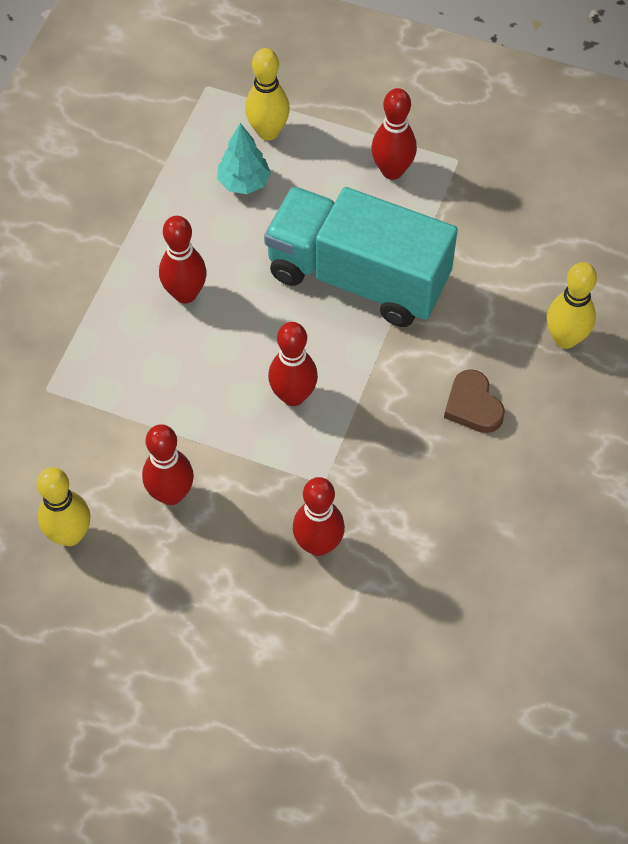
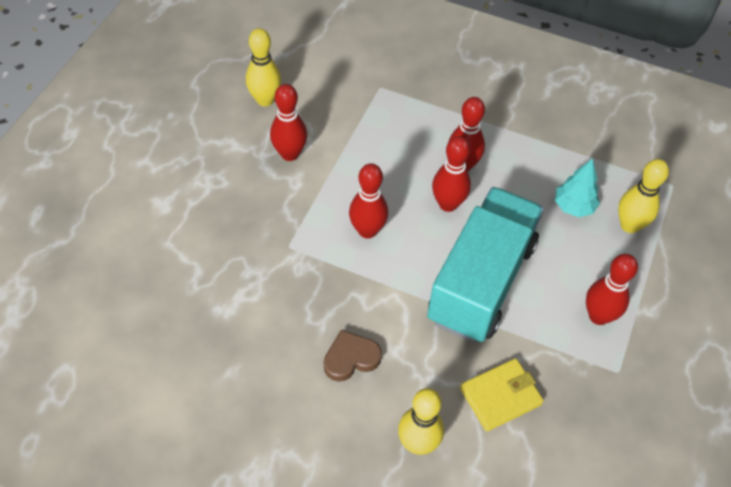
camera: 90 degrees right, 5 degrees down
(318, 544) = (236, 240): red bowling pin -> red bowling pin (448, 204)
(500, 263) = (500, 396): none -> yellow wallet

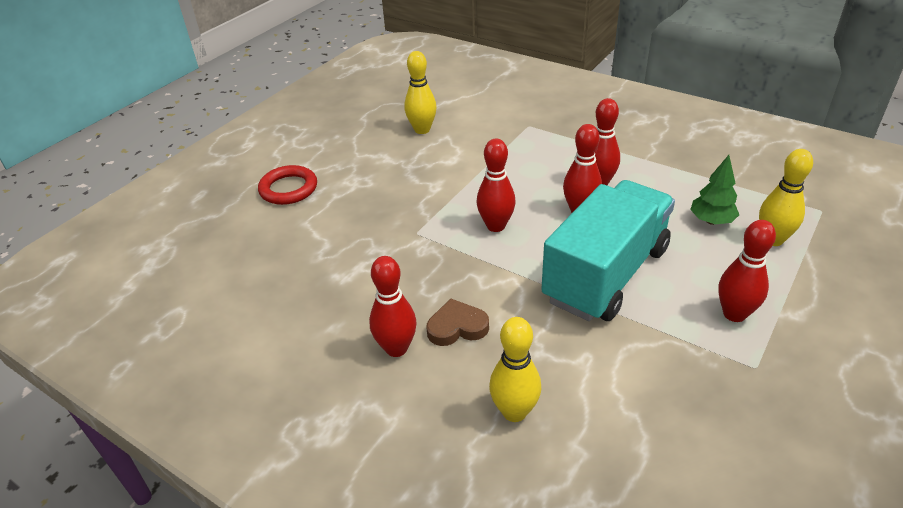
camera: 15 degrees right, 15 degrees down
(136, 197) = (288, 189): none -> red ring
(289, 154) = (434, 167): red bowling pin -> red bowling pin (396, 348)
(500, 396) = (615, 377): yellow wallet -> none
(573, 207) = (711, 221): turquoise tree -> green tree

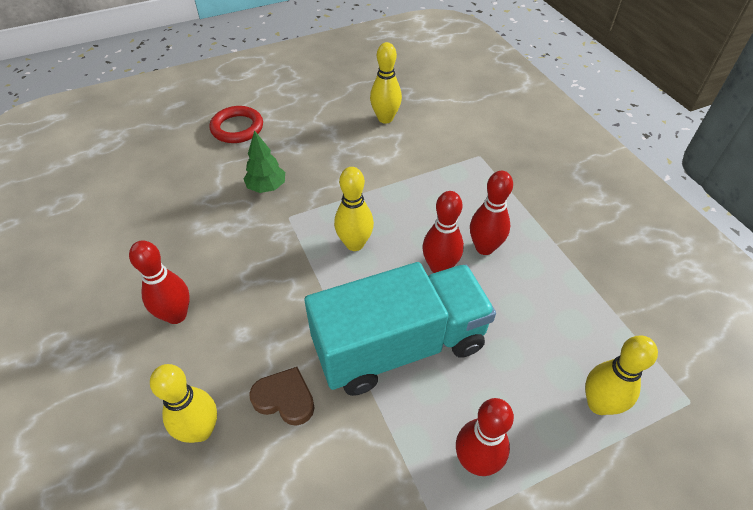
camera: 30 degrees right, 10 degrees up
(457, 327) = (235, 323): brown heart -> brown heart (285, 399)
(496, 226) = (355, 244): red bowling pin -> yellow bowling pin
(711, 221) = (555, 347): green tree -> green tree (266, 187)

